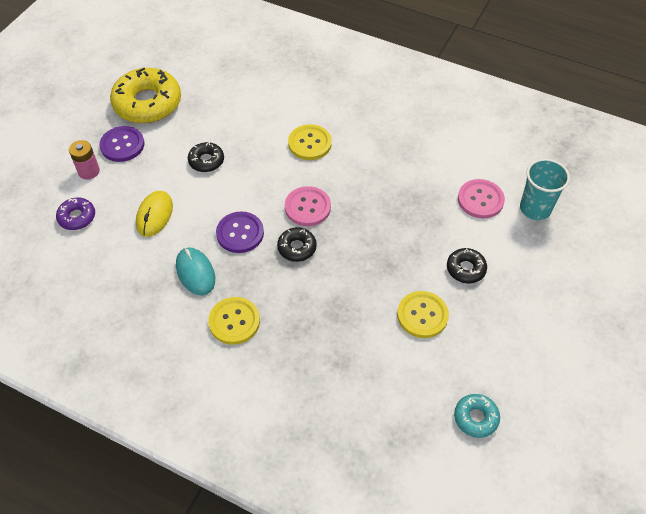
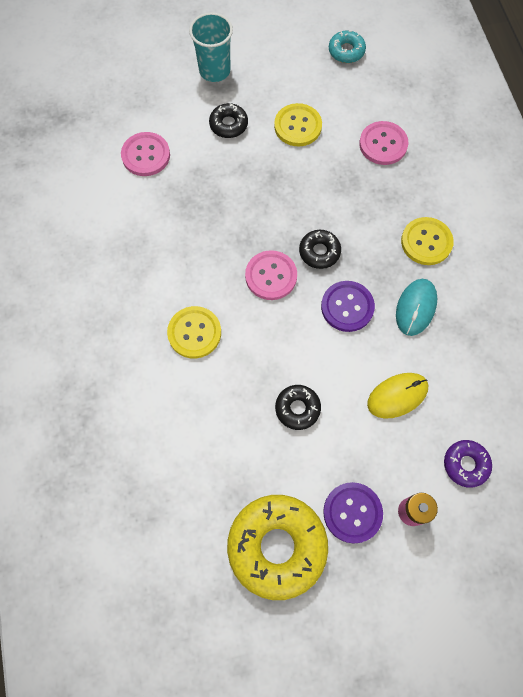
camera: 130 degrees left, 15 degrees up
(348, 364) = (383, 144): none -> pink button
(535, 208) = (122, 114): turquoise cup -> turquoise cup (214, 70)

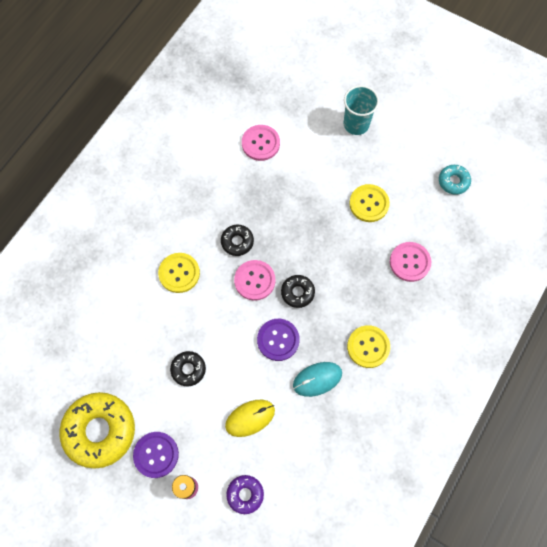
camera: 45 degrees right, 0 degrees up
(228, 124) = (328, 166): black donut -> black donut (237, 242)
(397, 396) = (250, 418): yellow mouse -> yellow mouse turned 45 degrees counterclockwise

